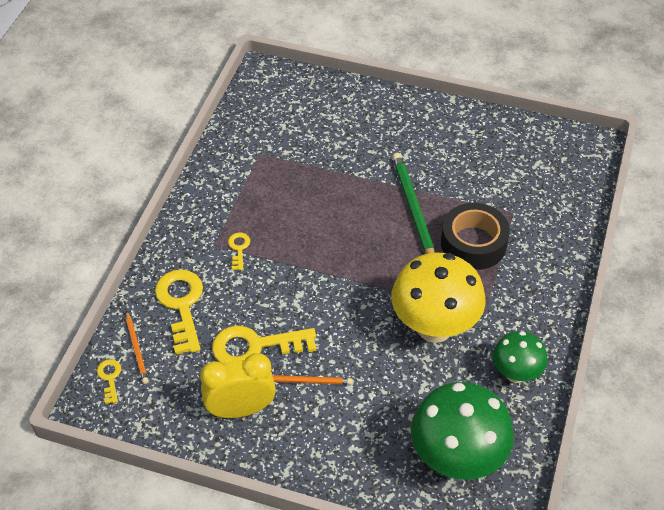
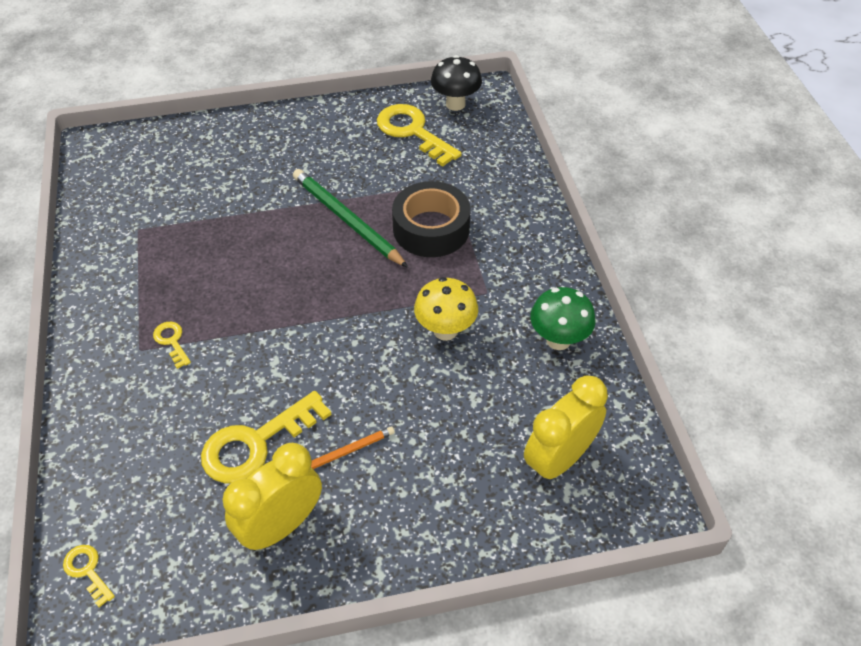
camera: 30 degrees left, 0 degrees up
(137, 349) = (105, 517): orange pencil -> none
(181, 305) = (135, 436): yellow key -> yellow key (412, 132)
(434, 327) = (445, 330): yellow mushroom -> yellow mushroom, size x0.57
(457, 459) = (559, 459): green mushroom -> yellow clock
(560, 145) = (455, 104): none -> black mushroom

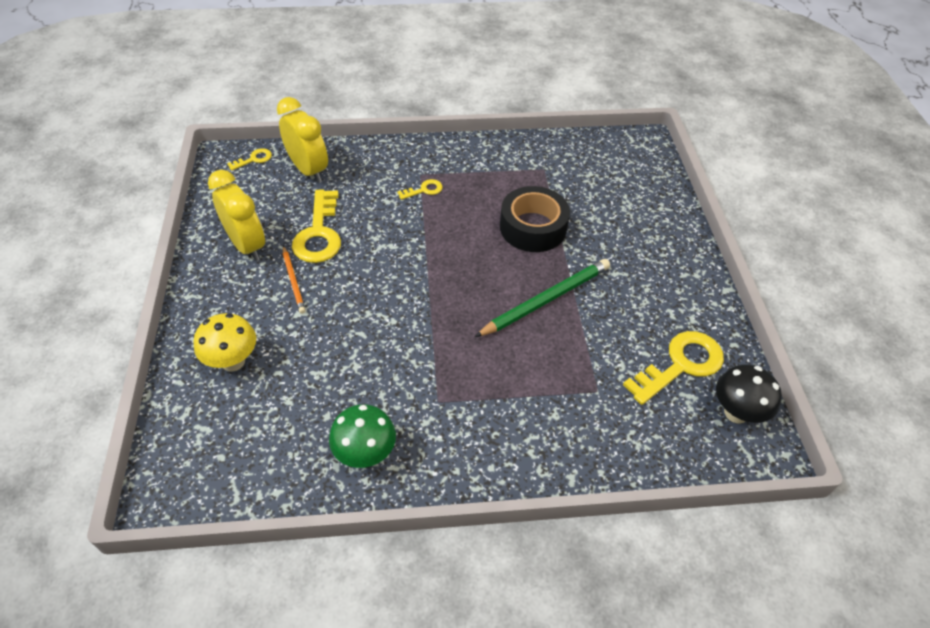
camera: 95 degrees right, 0 degrees up
(255, 443) = (319, 234): yellow key -> yellow key turned 150 degrees counterclockwise
(431, 229) = (529, 365): black tape -> black tape (533, 227)
(445, 330) = (398, 361): yellow mushroom -> yellow mushroom (233, 361)
(559, 459) = (235, 428): yellow clock -> yellow clock (308, 170)

